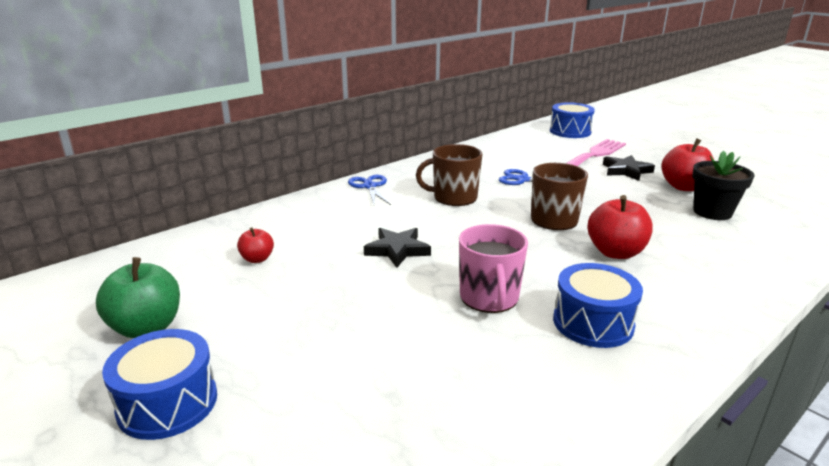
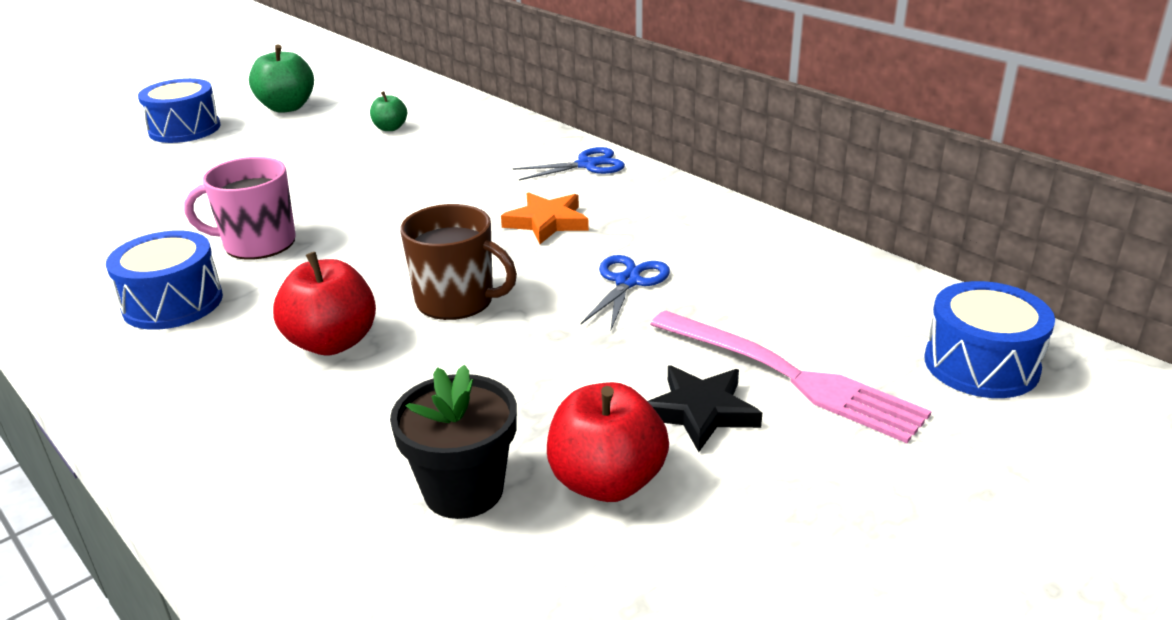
camera: 90 degrees right, 5 degrees up
(257, 259) = (390, 128): red apple -> green apple
(397, 250) = (389, 191): black star -> none
(453, 197) = (547, 222): brown mug -> orange star

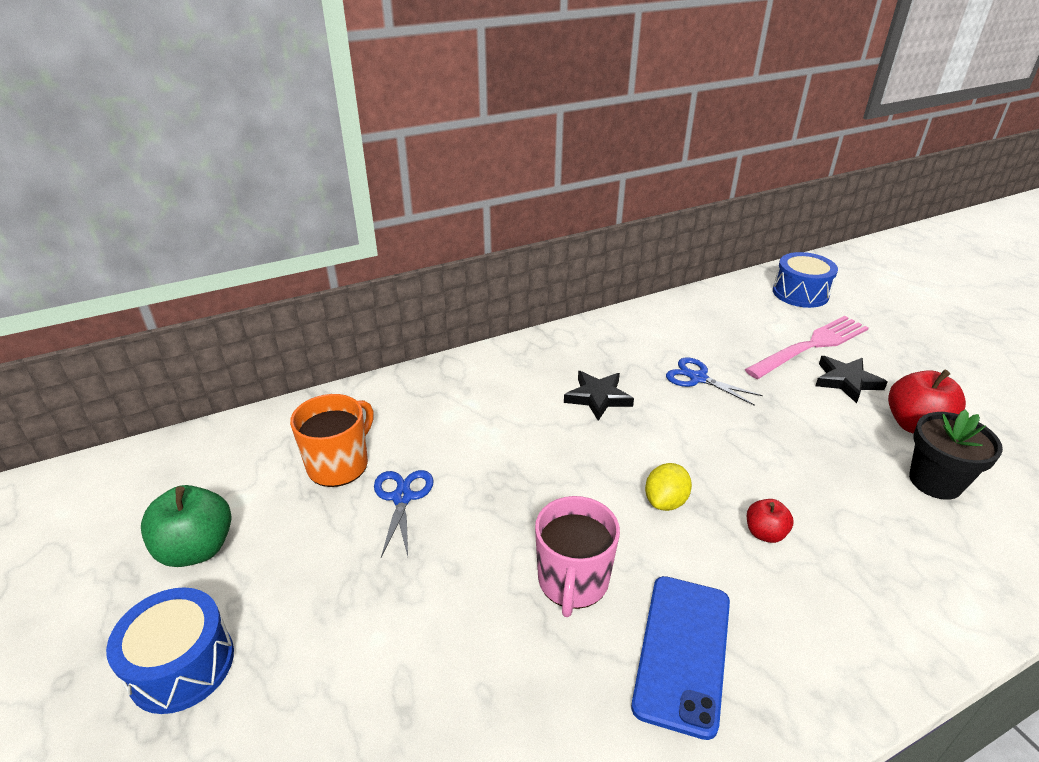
camera: 75 degrees left, 5 degrees up
(173, 303) = (682, 652): blue drum -> blue phone
(332, 342) = (765, 533): red apple -> red apple, size x0.56
(373, 278) = (665, 501): none -> yellow lemon
(390, 128) = (339, 464): green apple -> orange mug
(457, 300) = (709, 458): brown mug -> none
(547, 222) = (598, 397): orange star -> black star
(587, 165) = (505, 362): blue scissors -> blue scissors (402, 497)

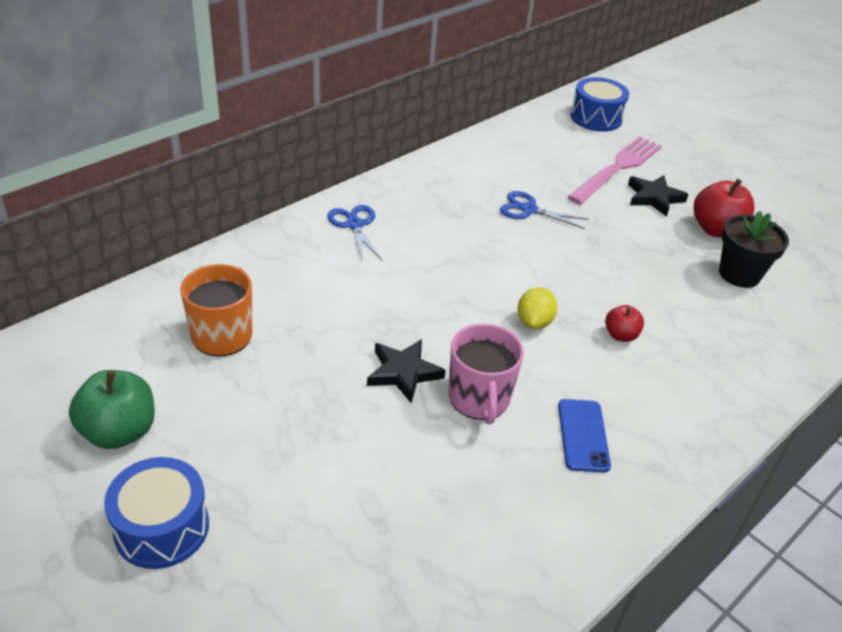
camera: 20 degrees left, 5 degrees up
(402, 497) = (299, 355): blue scissors -> blue scissors (354, 225)
(598, 397) = (445, 238): black star -> black star (403, 372)
(682, 652) = (583, 435): blue phone -> blue phone, size x0.66

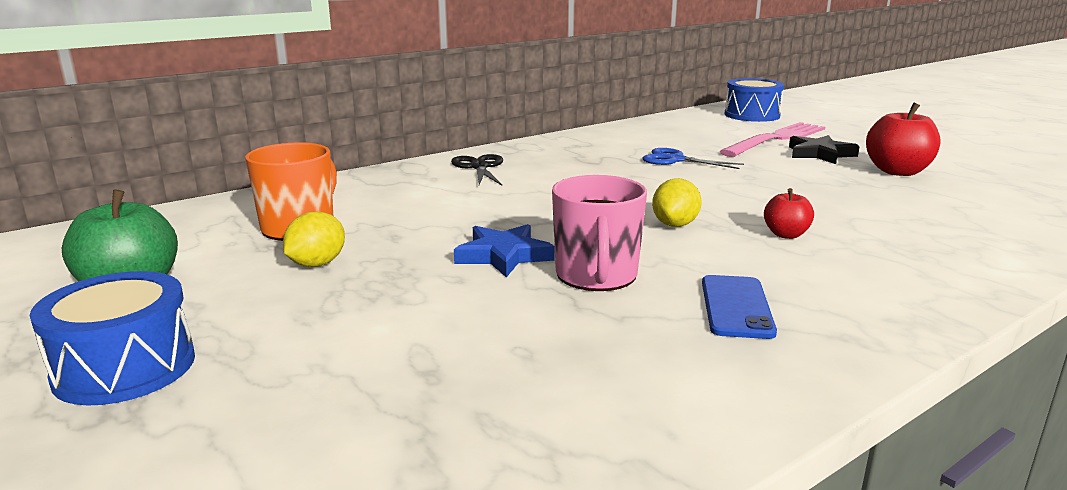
camera: 10 degrees right, 20 degrees down
(257, 390) = (317, 264): none -> yellow lemon
(354, 225) = (479, 167): blue scissors -> black scissors
(403, 372) = (504, 255): black star -> blue star
(739, 274) = (933, 198): black flower pot -> none

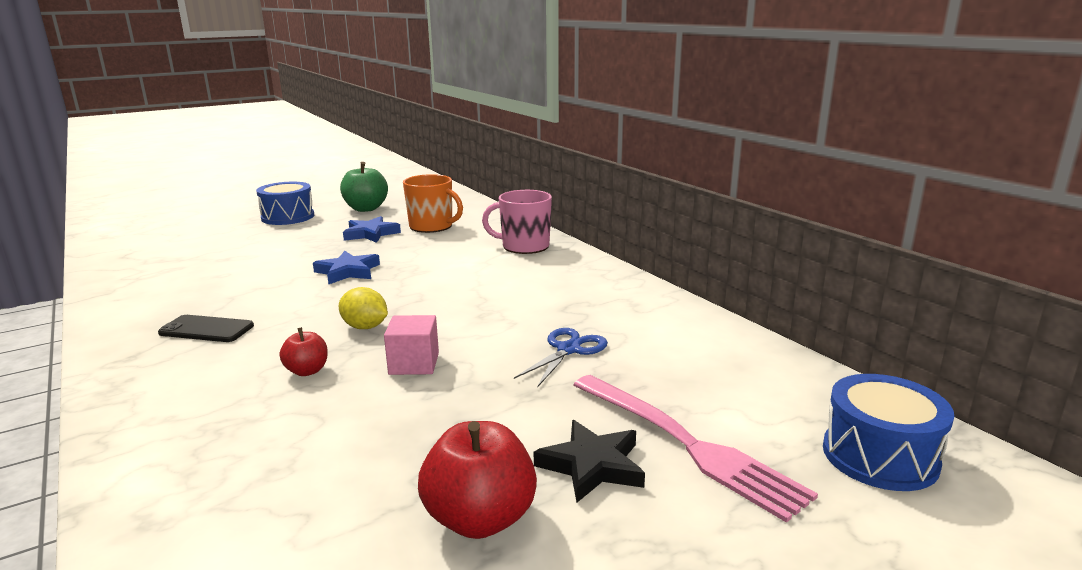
camera: 95 degrees right, 0 degrees up
(317, 264) = (371, 234): yellow lemon -> blue star
(479, 167) = (553, 265): black scissors -> none
(596, 276) = (293, 294): pink mug -> pink mug (524, 246)
(736, 307) = (207, 329): blue phone -> black phone
(737, 199) = (414, 364): none -> pink cube

